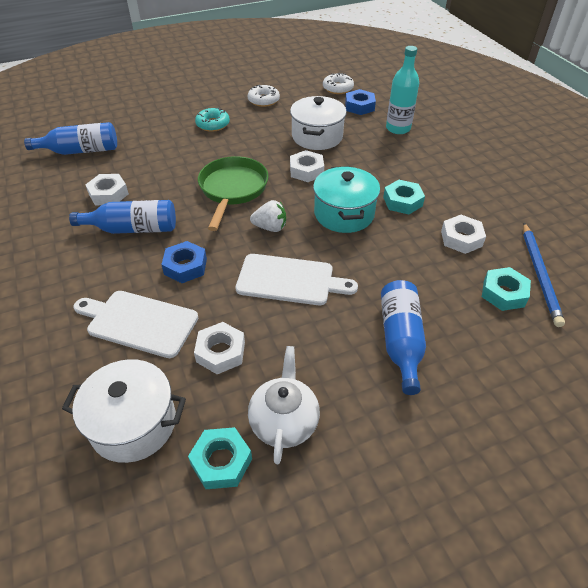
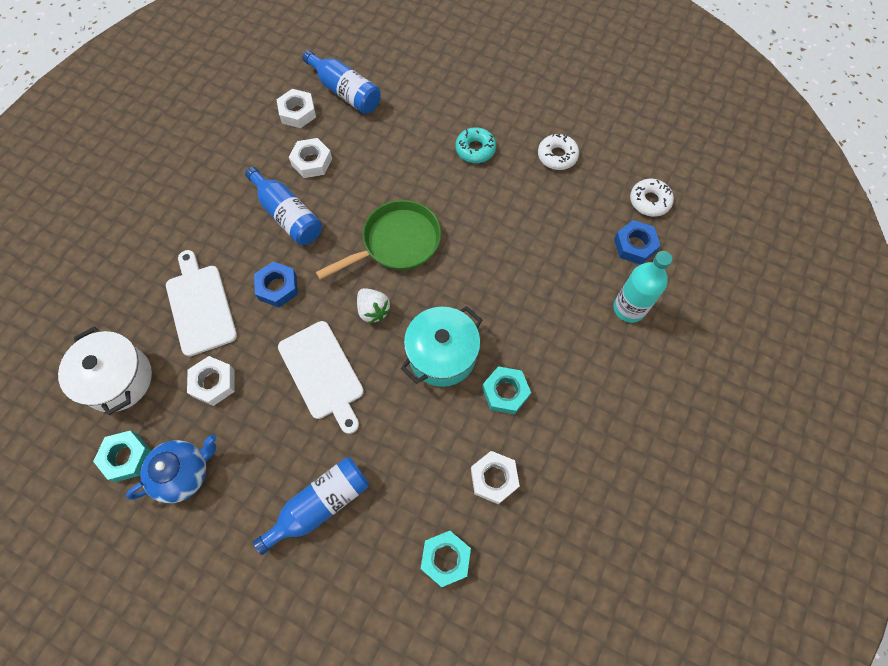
camera: 50 degrees right, 20 degrees up
(284, 421) = (184, 473): white teapot -> blue teapot
(306, 170) = (477, 279): white nut -> white nut (297, 112)
(317, 136) = (541, 247): white pot -> none
(540, 275) = (499, 579): blue pencil -> none

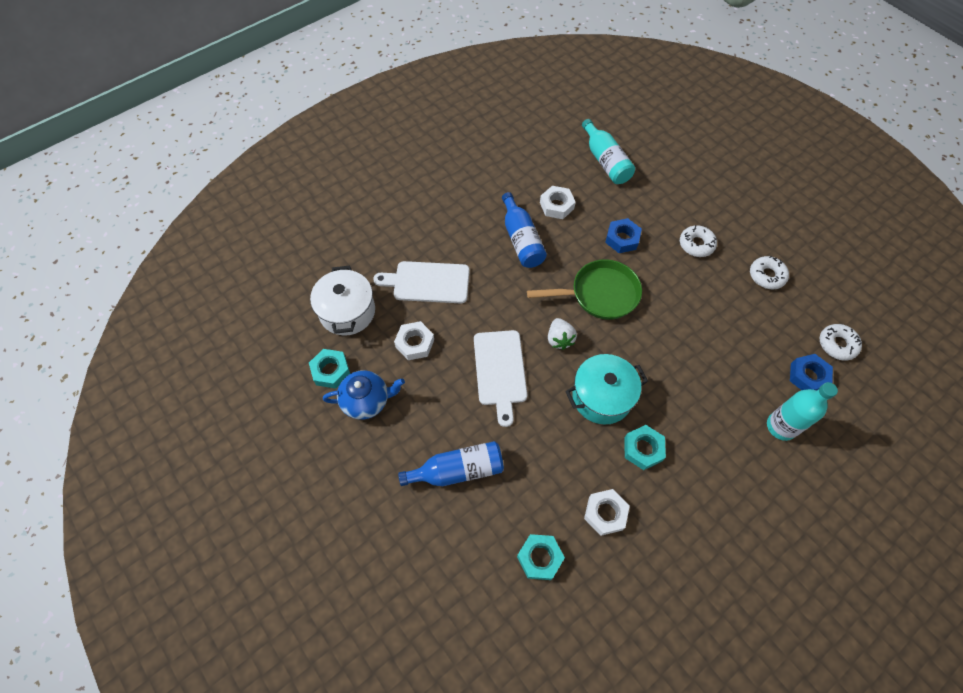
camera: 25 degrees right, 5 degrees down
(200, 306) = (428, 282): white cutting board -> white cutting board turned 90 degrees counterclockwise
(277, 287) = (491, 291): blue nut -> blue nut (622, 239)
(297, 112) = (560, 164): white nut -> none
(345, 92) = (605, 161): blue bottle -> turquoise bottle
(475, 149) = (696, 244): turquoise donut -> white donut

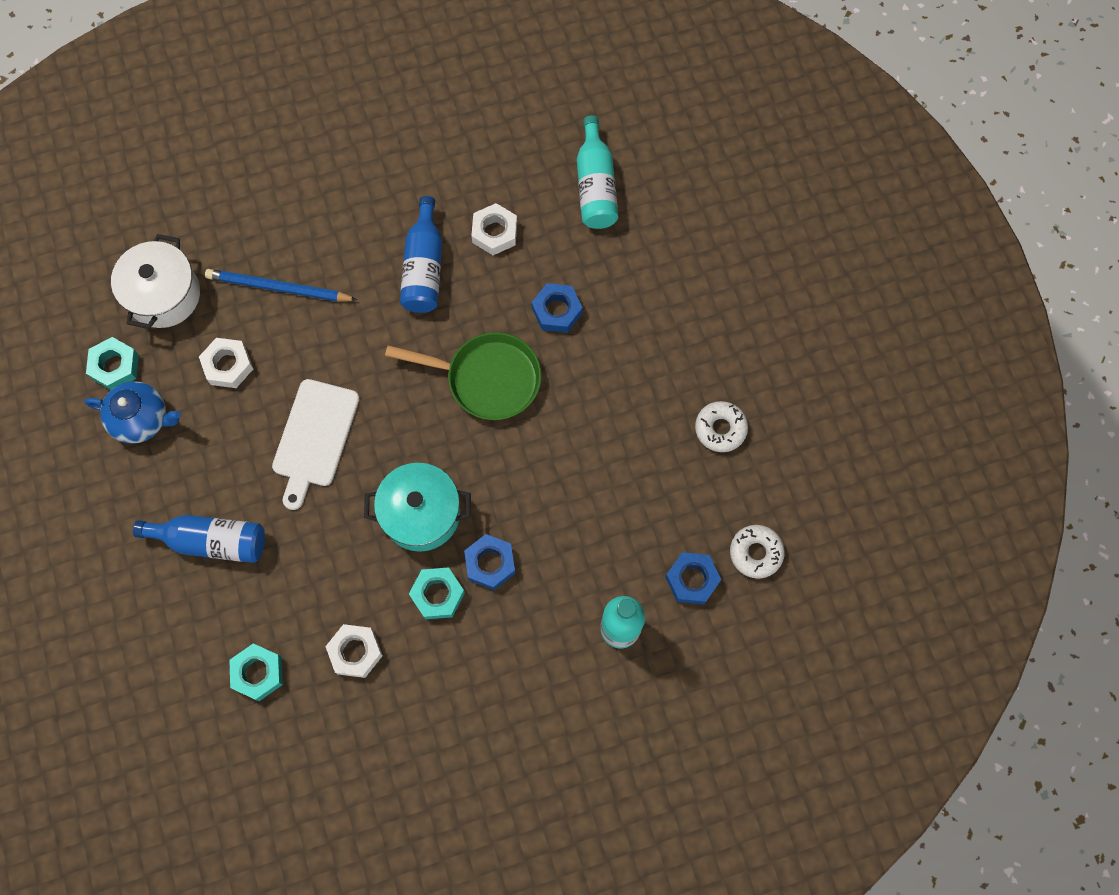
camera: 20 degrees right, 10 degrees up
(428, 282) = (278, 288): white cutting board -> blue pencil
(559, 339) = (406, 422): white strawberry -> none
(668, 414) = (490, 563): none -> blue nut
(696, 244) = (651, 352): white donut -> none

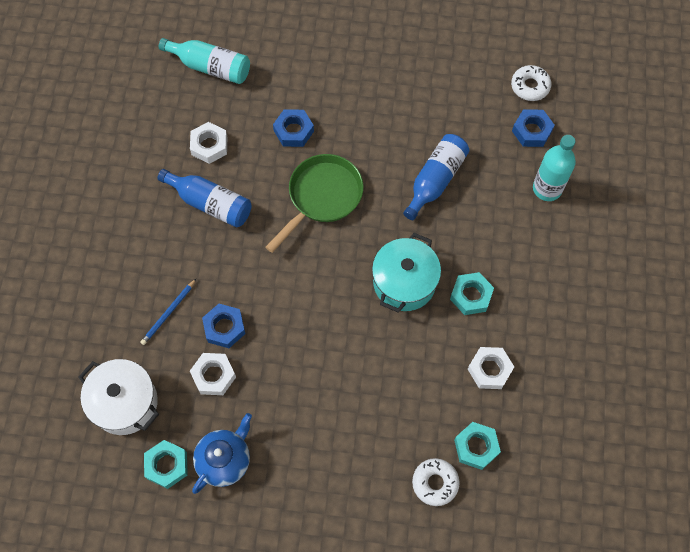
camera: 65 degrees left, 5 degrees down
(212, 541) = (354, 442): blue bottle -> blue bottle (435, 180)
(278, 288) = (168, 313): blue pencil -> blue pencil, size x0.63
(314, 437) = (307, 334): white cutting board -> none
(490, 563) = (463, 251): blue nut -> blue nut (224, 328)
(720, 429) = (433, 69): white donut -> white donut (435, 483)

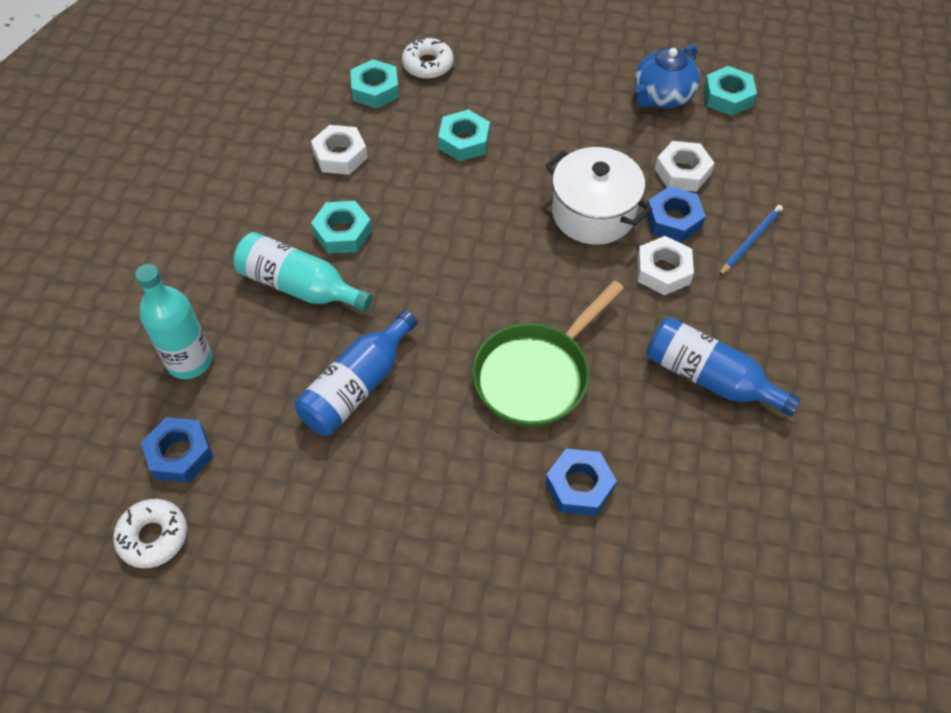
camera: 175 degrees left, 10 degrees down
(125, 403) = (788, 153): white pot -> white pot (593, 213)
(209, 146) = (721, 471): white nut -> white nut (663, 270)
(211, 67) = (736, 627): turquoise bottle -> turquoise bottle (299, 286)
(391, 393) = (464, 141): none -> turquoise nut
(404, 282) = (429, 254): turquoise pot -> none

